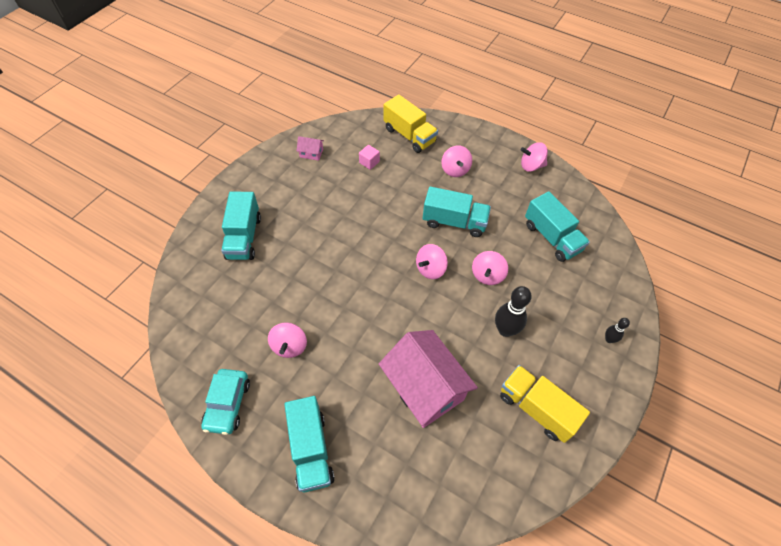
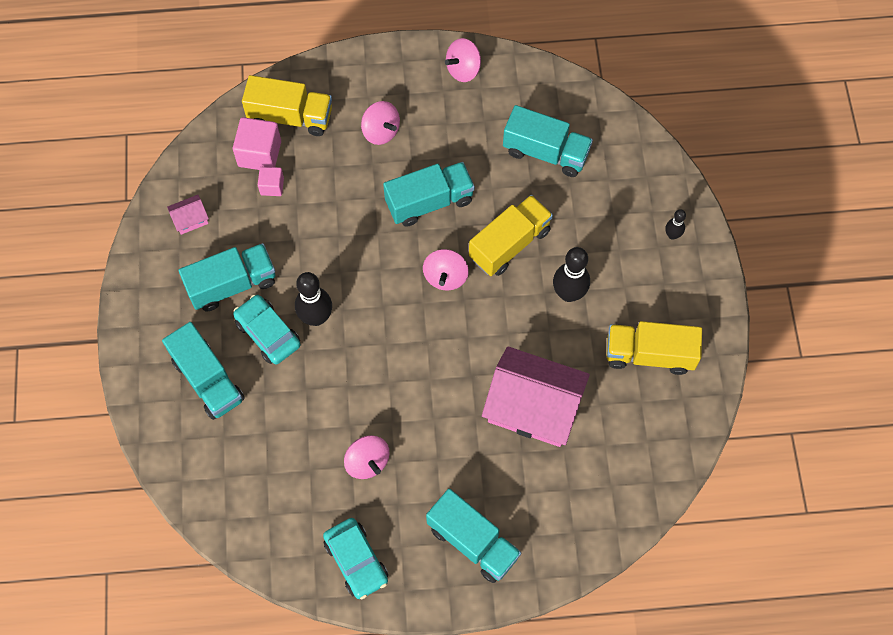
camera: 35 degrees left, 10 degrees up
(299, 234) = (268, 333): none -> turquoise car
(303, 197) = (232, 284): none -> turquoise truck
(333, 243) = (316, 317): none -> black bowling pin
(376, 143) = (259, 154): none -> pink cube
(487, 275) = (509, 244): pink spinning top -> yellow truck

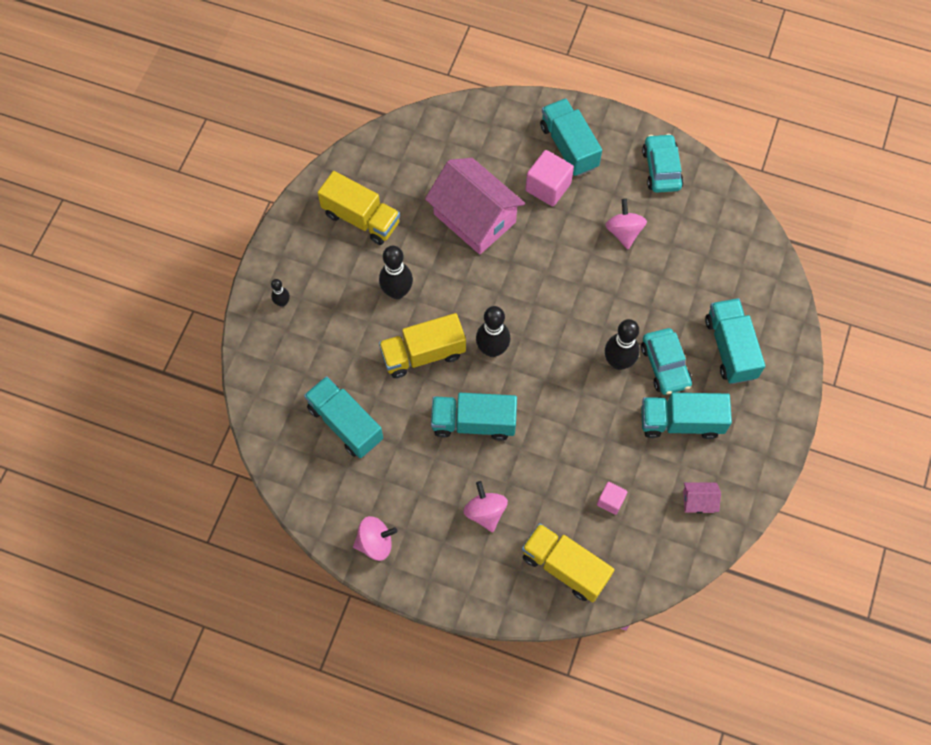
camera: 155 degrees left, 0 degrees up
(259, 154) = (609, 540): pink cube -> pink cube (548, 187)
(445, 277) = (492, 349): pink spinning top -> black bowling pin

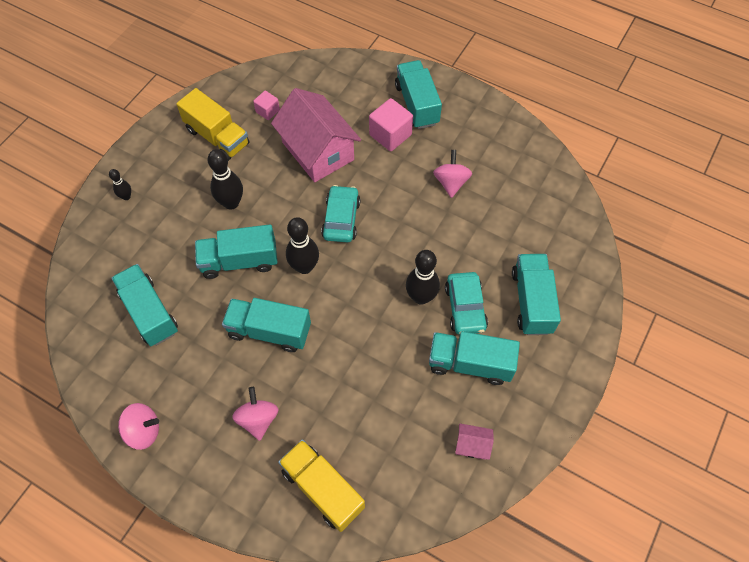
camera: 10 degrees right, 5 degrees down
(423, 354) = (239, 261): yellow truck -> turquoise truck
(610, 501) = (384, 429): pink cube -> pink cube (267, 111)
(661, 169) = (496, 134): turquoise car -> turquoise car (341, 219)

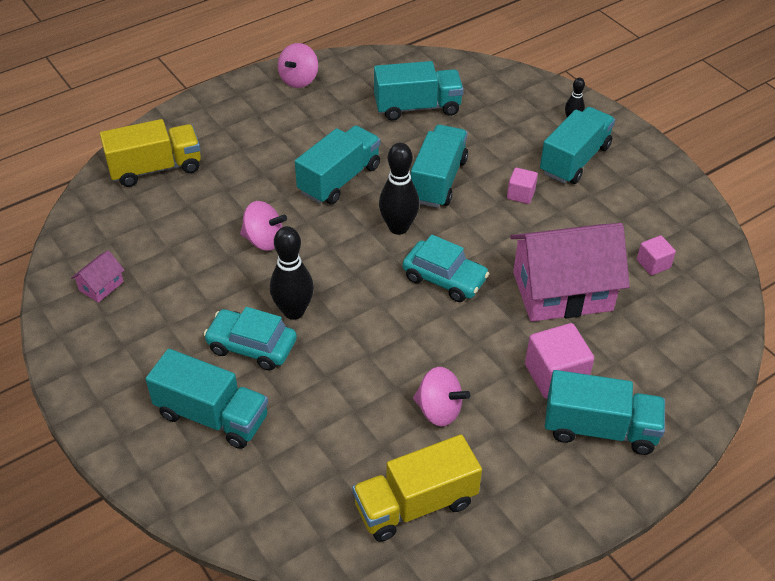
camera: 115 degrees right, 15 degrees down
(217, 137) = (628, 208): yellow truck -> yellow truck (415, 504)
(231, 203) = (521, 194): black bowling pin -> pink cube
(258, 419) = (254, 147): pink spinning top -> pink spinning top (264, 240)
(470, 364) = (184, 321): turquoise truck -> turquoise truck (574, 160)

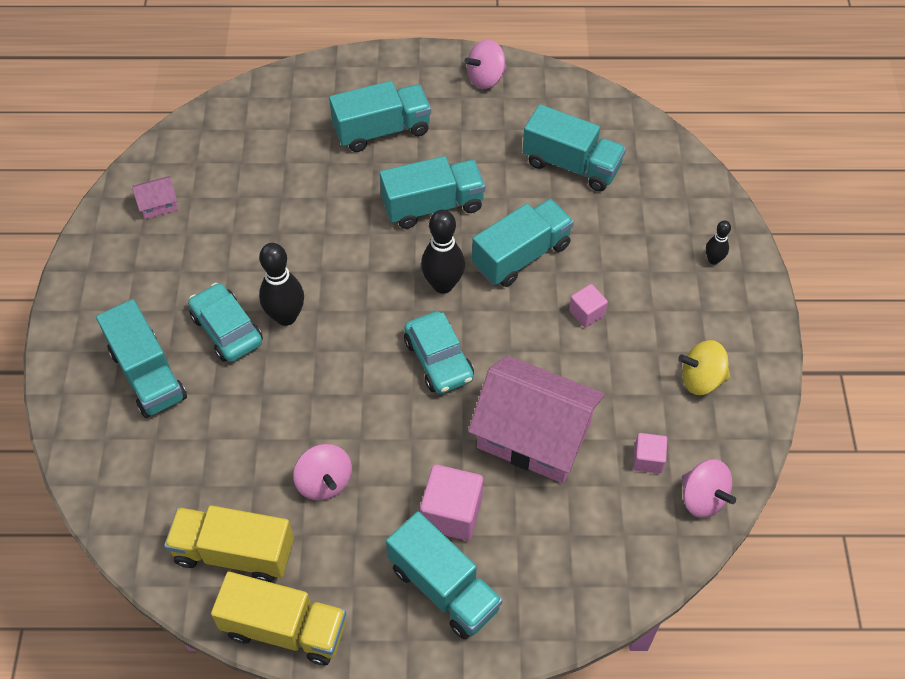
camera: 35 degrees right, 10 degrees up
(156, 168) = (287, 111): yellow truck -> yellow truck (285, 628)
(264, 240) = (318, 233): pink spinning top -> pink spinning top (702, 498)
(574, 160) = (675, 305): turquoise truck -> turquoise truck (382, 130)
(637, 196) = (701, 379): none -> yellow spinning top

